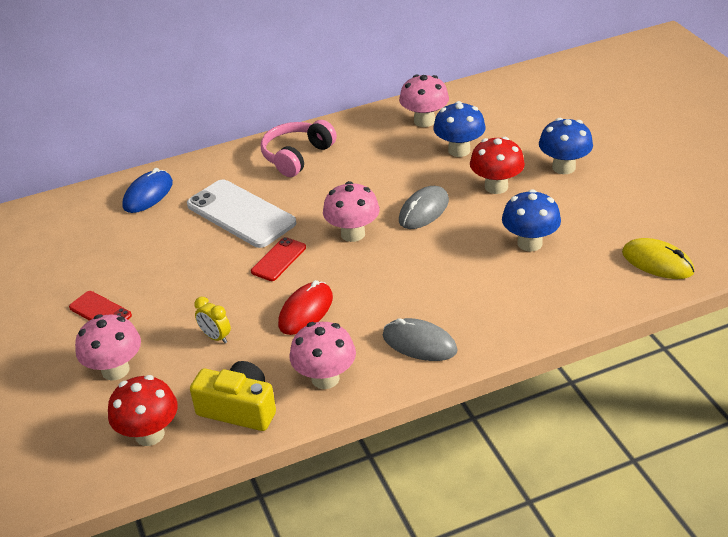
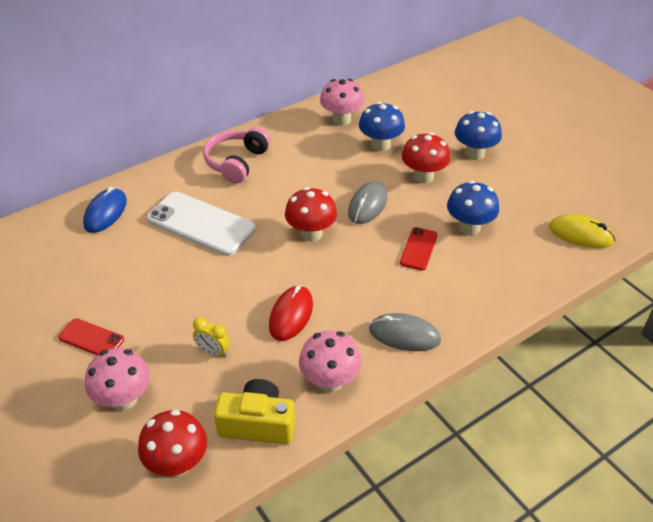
camera: 15 degrees left, 5 degrees up
(278, 259) = (250, 266): red phone -> red phone (418, 249)
(353, 234) = (311, 233): pink mushroom -> red mushroom

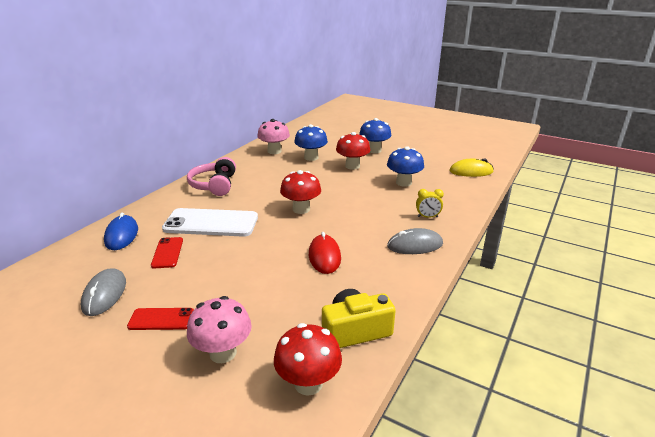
camera: 25 degrees left, 15 degrees down
(213, 352) = (280, 296): yellow clock -> yellow clock (427, 217)
(330, 381) = (387, 286): pink mushroom -> none
(367, 205) = (328, 186): grey mouse -> grey mouse (104, 294)
(418, 249) = (382, 200): red phone -> red phone (167, 253)

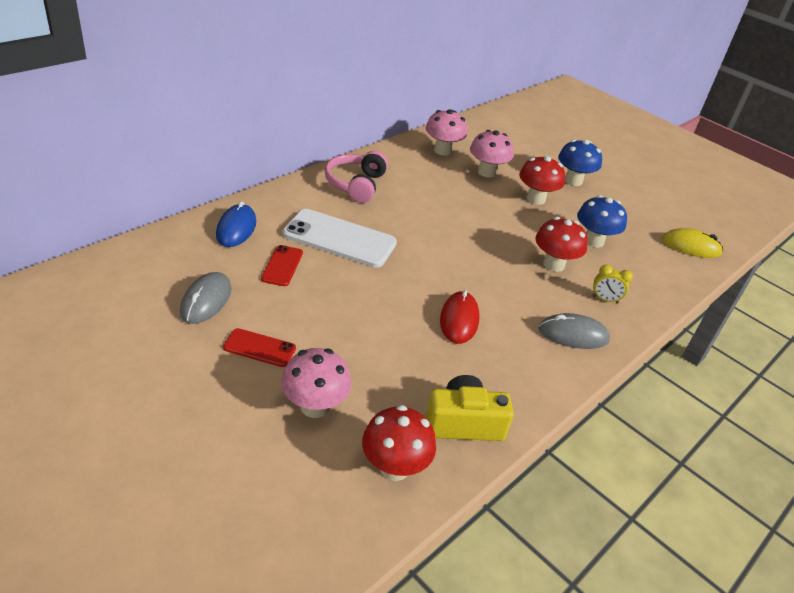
camera: 10 degrees right, 10 degrees up
(301, 209) = (451, 247): red mushroom -> red mushroom (553, 264)
(311, 157) = (486, 172): blue mushroom -> pink mushroom

